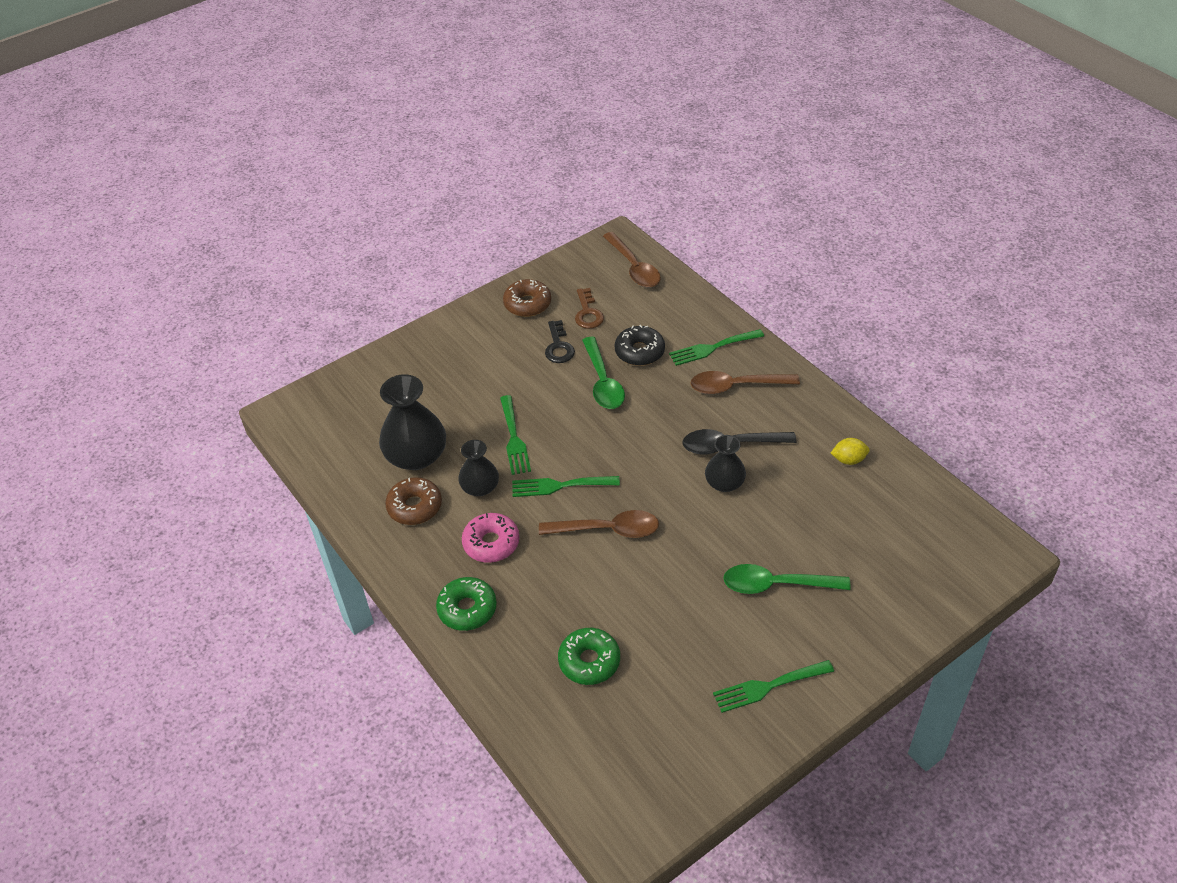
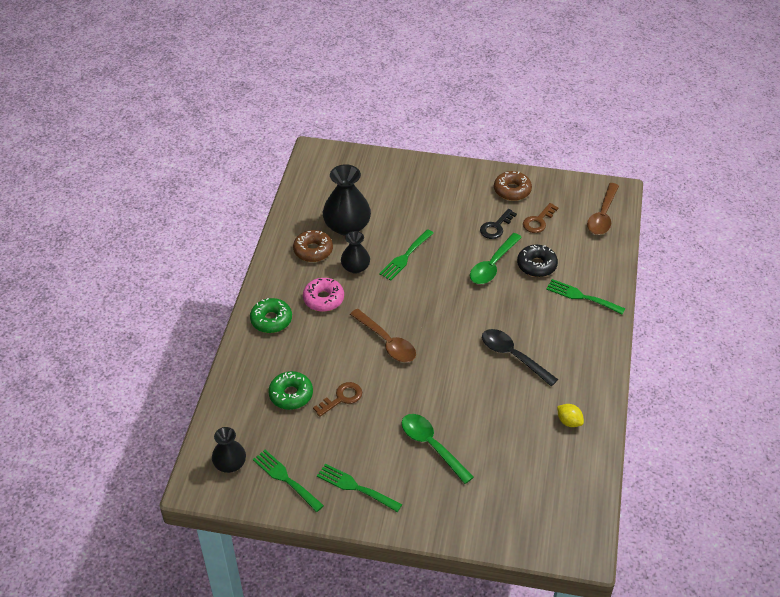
camera: 45 degrees right, 0 degrees up
(560, 486) = (394, 300): green fork -> green fork (285, 479)
(640, 618) = (341, 398): none -> brown key
(724, 483) = (480, 372): black vase -> black vase (230, 464)
(736, 386) = (564, 328): brown spoon -> none

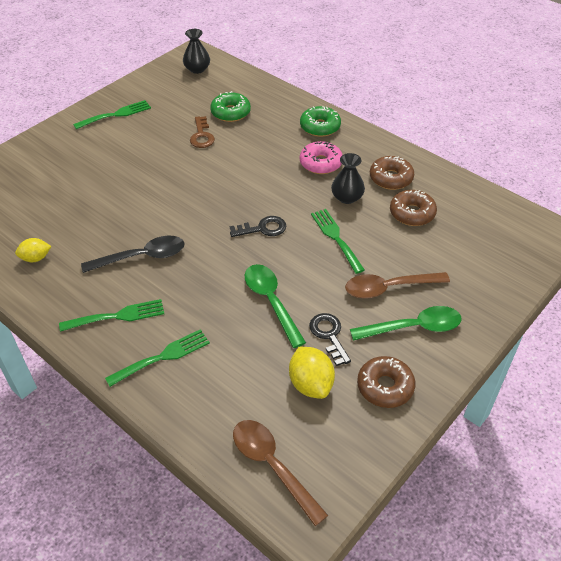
camera: 120 degrees right, 0 degrees up
(285, 479) = (158, 87): green fork -> green fork (117, 316)
(347, 226) = (412, 213): black vase -> brown donut
(387, 342) = (236, 182): brown spoon -> brown spoon (389, 288)
(427, 301) = (263, 228): none -> black key
(431, 446) = (107, 164): green spoon -> green spoon (413, 327)
(536, 265) = (241, 341): black donut -> none
(538, 221) = (311, 384): brown key -> yellow lemon

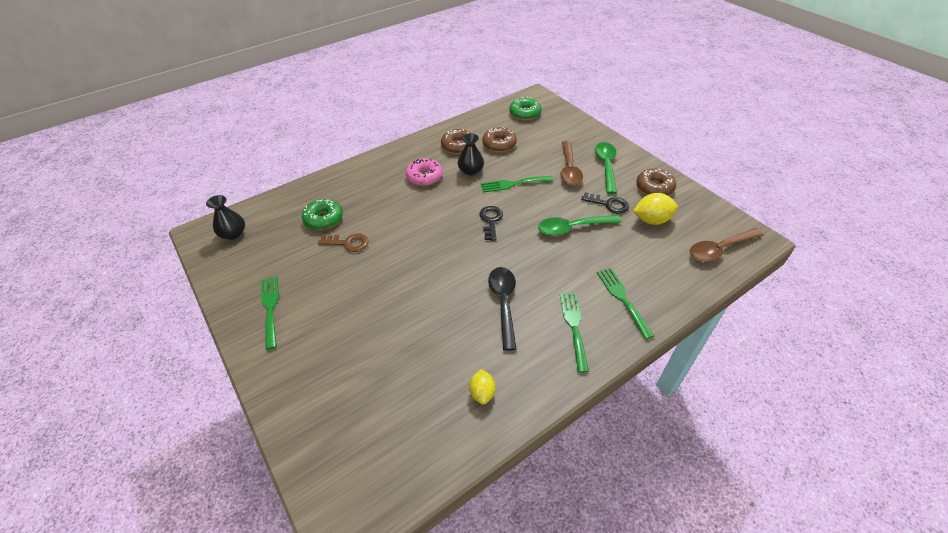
camera: 75 degrees left, 0 degrees up
(320, 127) = (377, 169): green donut -> green donut (525, 113)
(329, 335) = (609, 204): black key -> black key turned 150 degrees counterclockwise

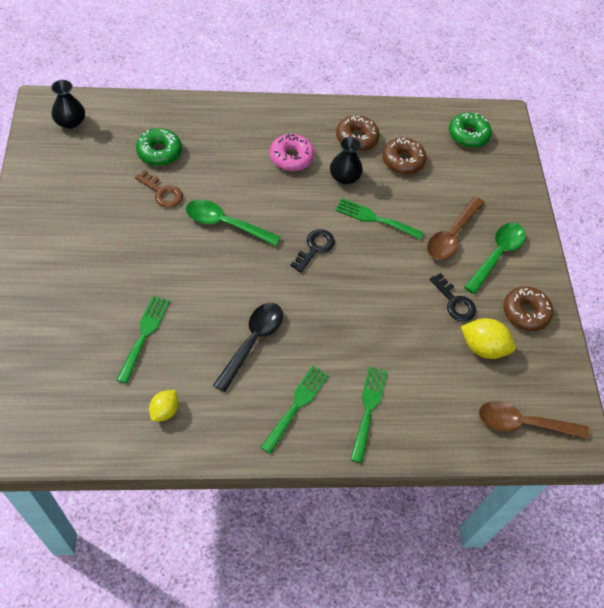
camera: 25 degrees right, 10 degrees up
(270, 308) = (52, 220): green fork -> green fork (144, 334)
(572, 228) = (390, 305): green spoon -> green spoon (225, 224)

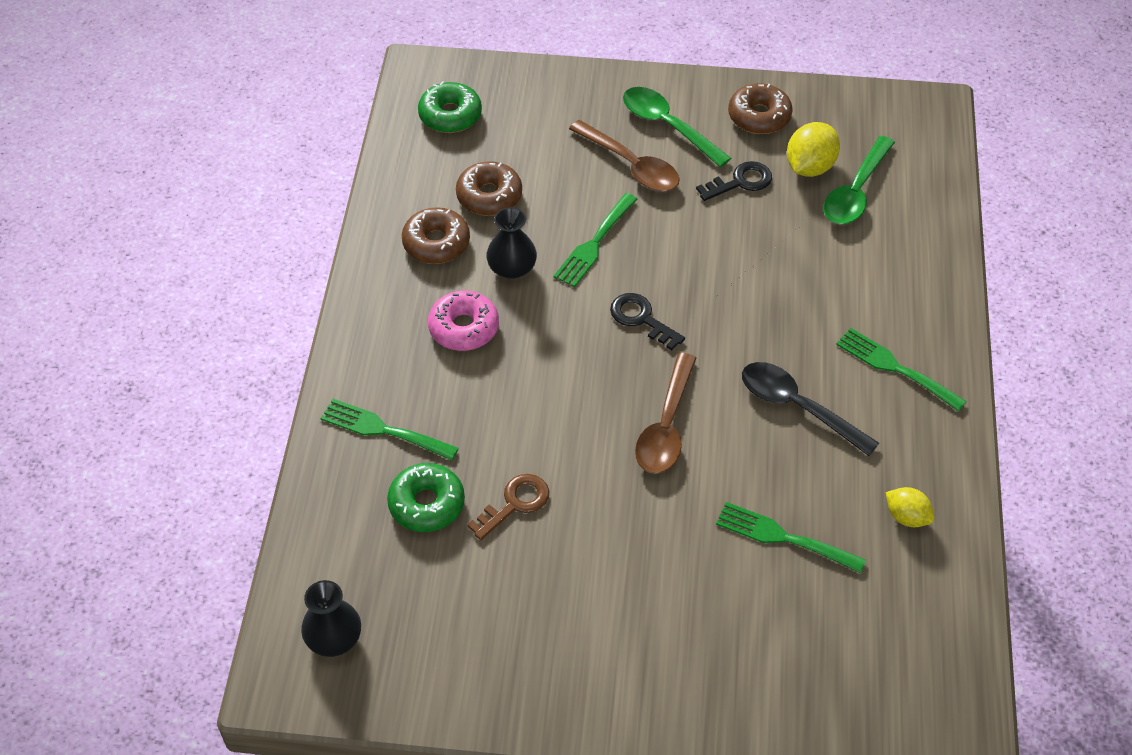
camera: 75 degrees left, 5 degrees down
(225, 224) = (587, 423): green spoon -> green spoon (856, 192)
(368, 409) = (899, 294): green fork -> green fork (383, 430)
(523, 423) = (915, 151): brown spoon -> brown spoon (666, 426)

